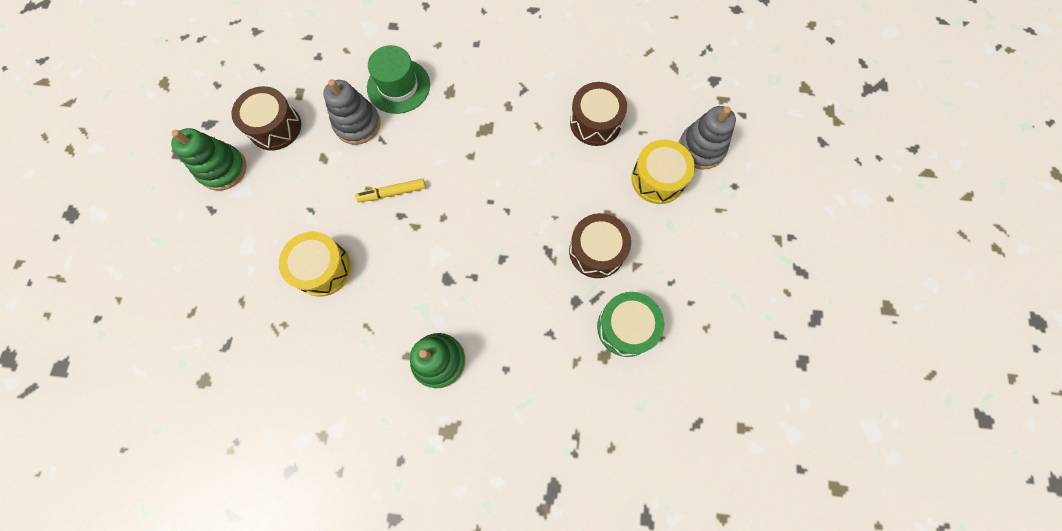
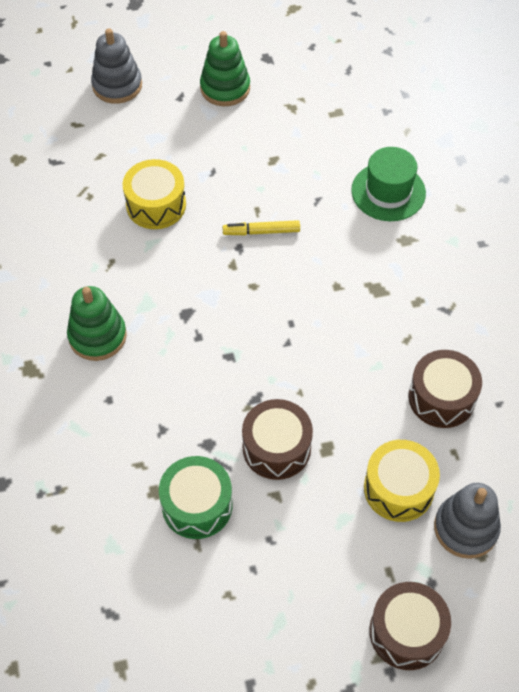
camera: 70 degrees right, 15 degrees down
(275, 127) = (288, 109): brown drum -> brown drum (406, 632)
(357, 124) = (325, 173): grey stacking toy -> grey stacking toy (117, 85)
(392, 193) = (261, 232): yellow marker -> yellow marker turned 60 degrees counterclockwise

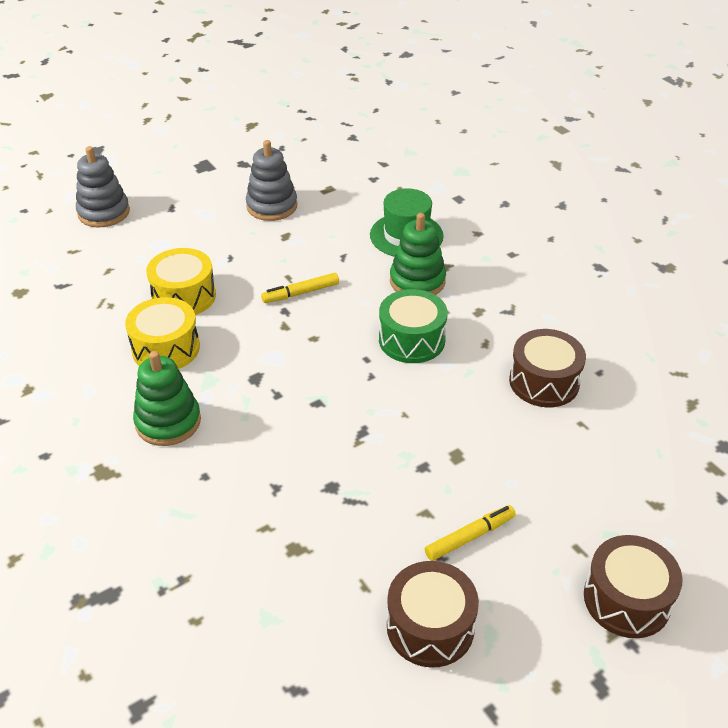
camera: 20 degrees left, 15 degrees down
(197, 505) = (346, 548): green drum -> green drum (411, 340)
(225, 88) = (213, 193): green stacking toy -> green stacking toy (417, 281)
(276, 448) = (405, 469): brown drum -> brown drum (430, 627)
(302, 530) = (470, 537): none -> yellow marker
(398, 488) = (546, 470): yellow drum -> yellow drum (166, 348)
(465, 528) = (629, 485): grey stacking toy -> grey stacking toy (272, 206)

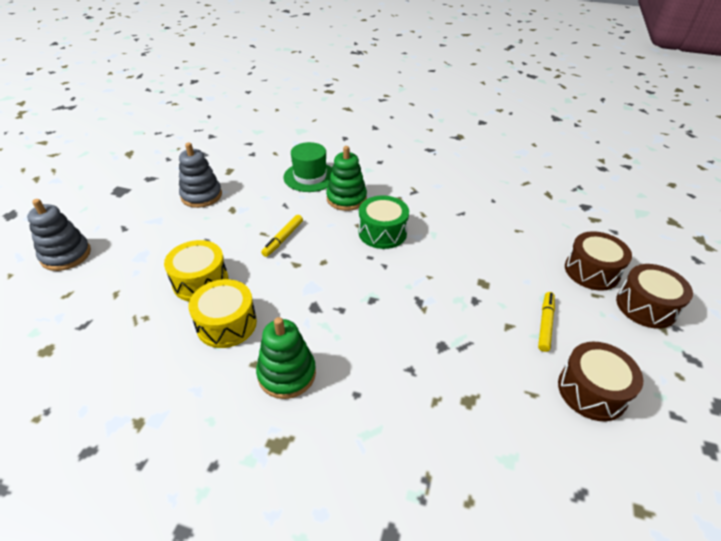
camera: 40 degrees left, 0 degrees up
(544, 382) = (475, 219): brown drum -> brown drum (591, 271)

